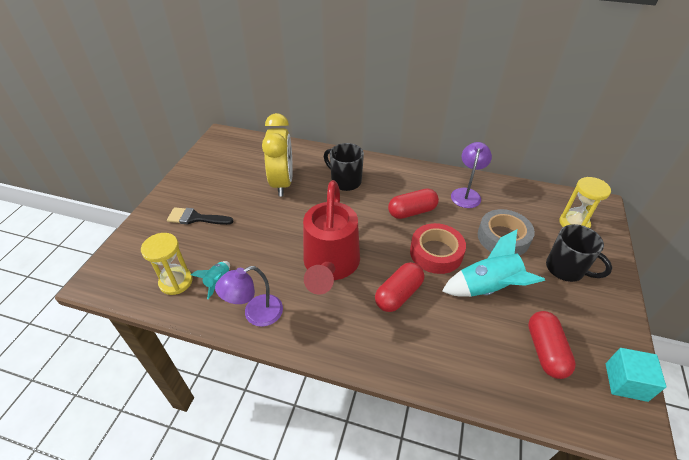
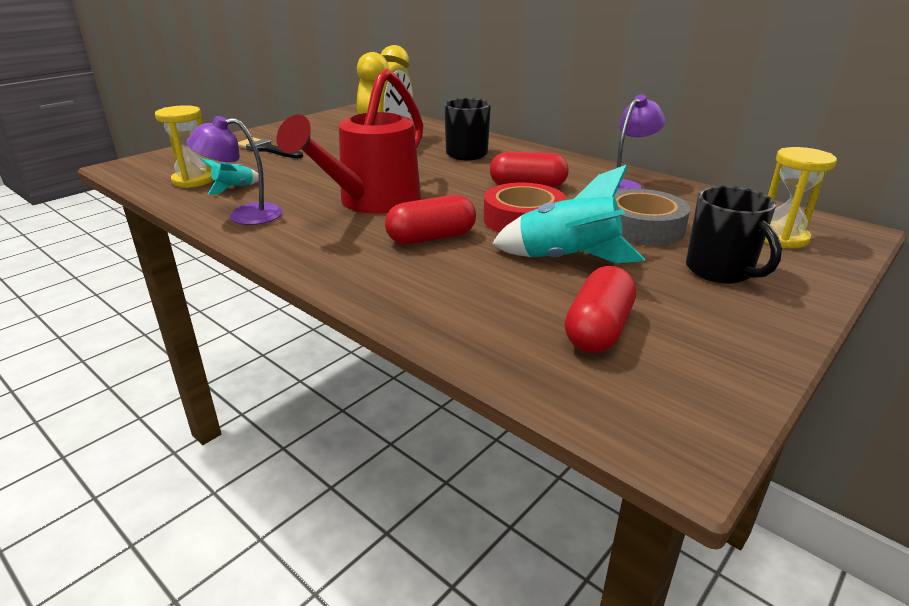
camera: 25 degrees right, 15 degrees down
(626, 382) = (716, 395): turquoise cube -> none

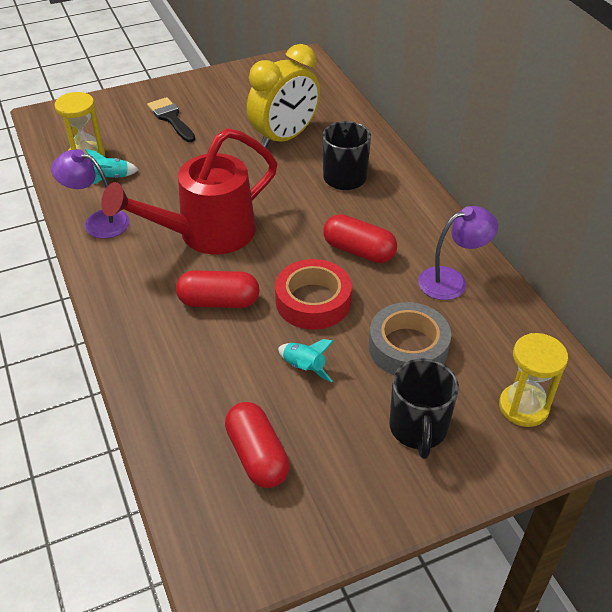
camera: 25 degrees right, 15 degrees up
(567, 260) = (304, 368): turquoise rocket -> turquoise rocket, size x0.51
(598, 330) = (257, 456): red capsule -> red capsule turned 75 degrees counterclockwise

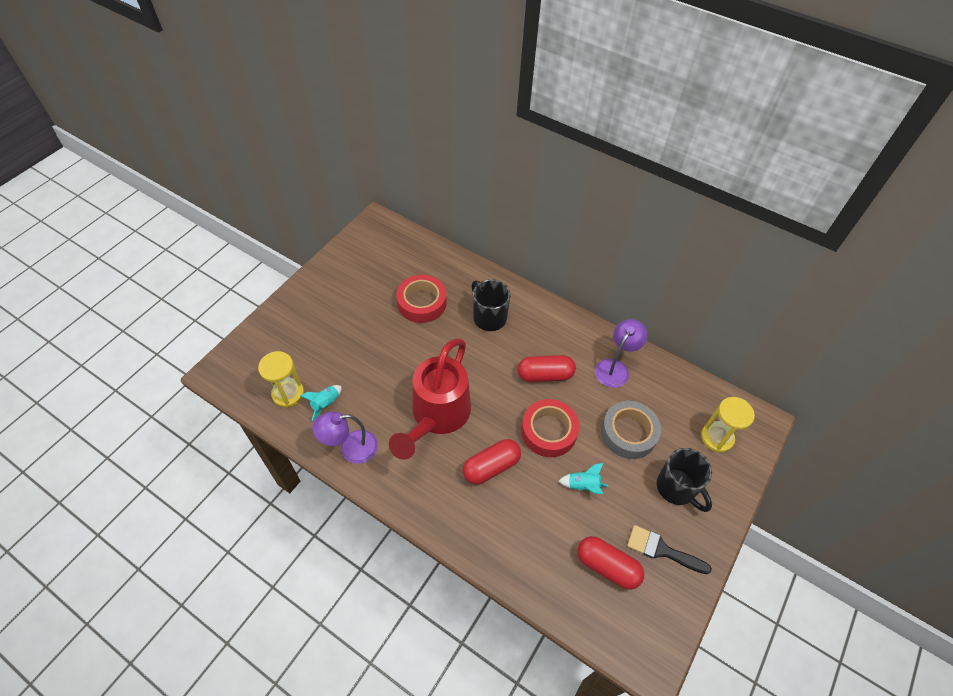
camera: 35 degrees left, 10 degrees up
(171, 118) = (323, 325): black brush -> black brush (662, 550)
(284, 138) = (422, 303): yellow clock -> red tape

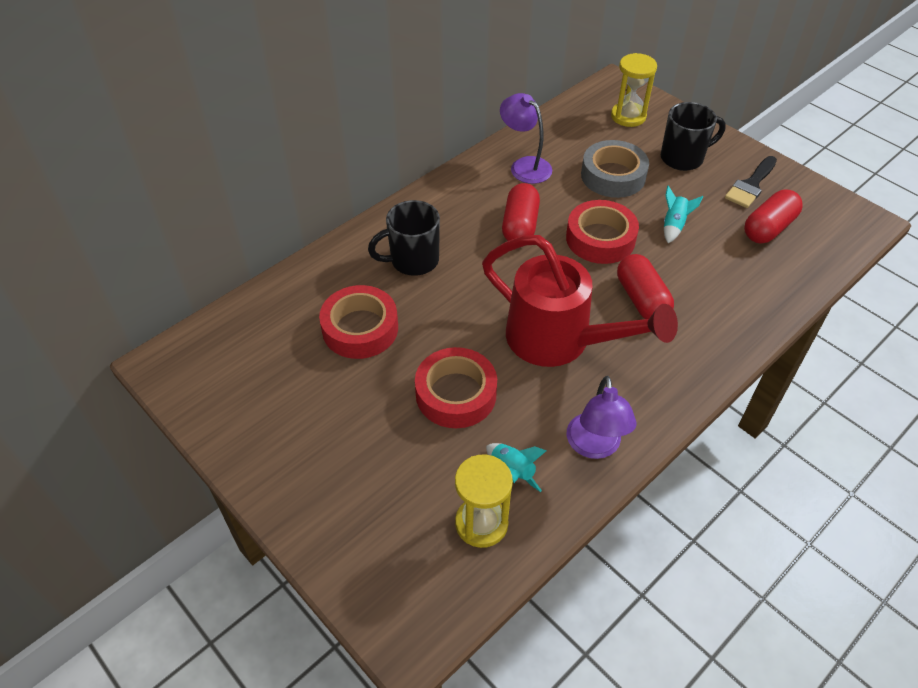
camera: 75 degrees left, 5 degrees down
(379, 363) = (456, 394): none -> red tape

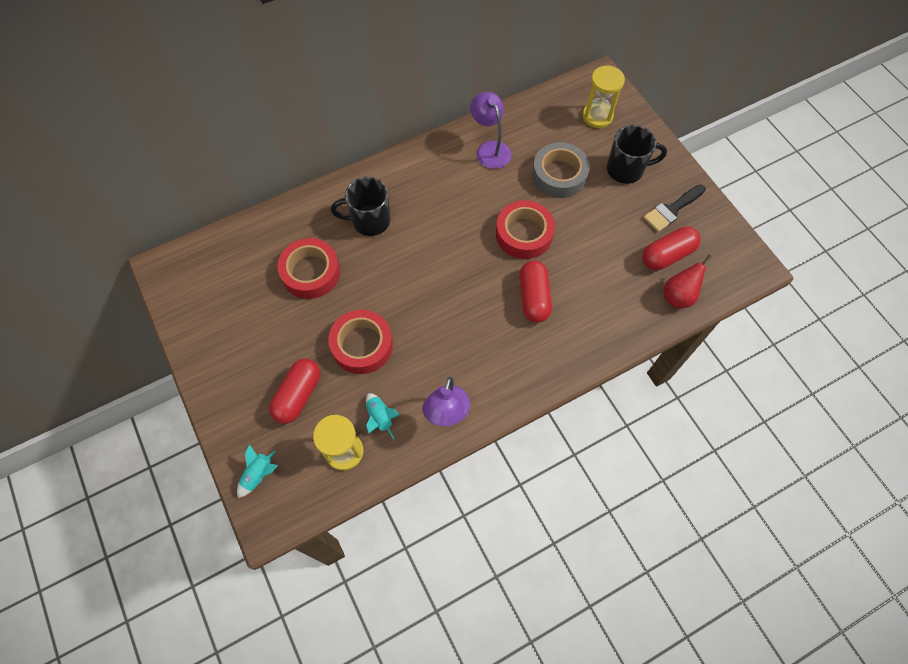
camera: 15 degrees right, 15 degrees up
(520, 225) = (464, 207): red capsule -> red capsule (298, 395)
(559, 341) = (455, 319): red watering can -> none
(674, 225) = (589, 235): turquoise rocket -> turquoise rocket (259, 474)
(801, 264) = (678, 296): none -> red pear

